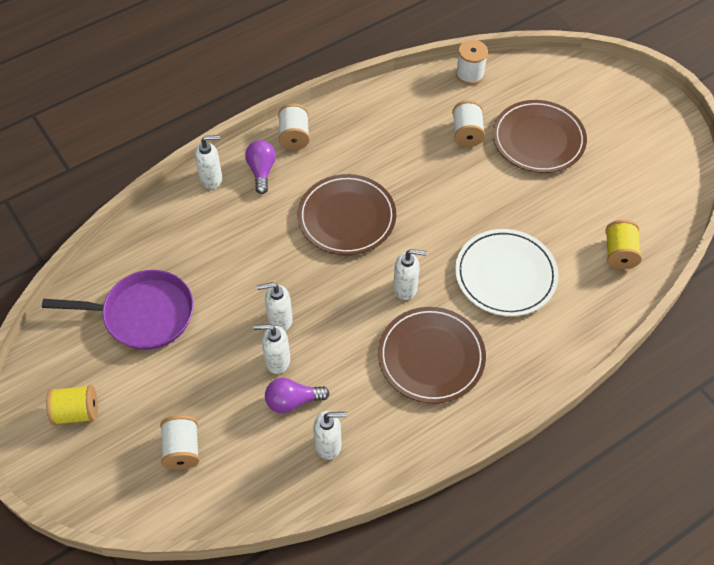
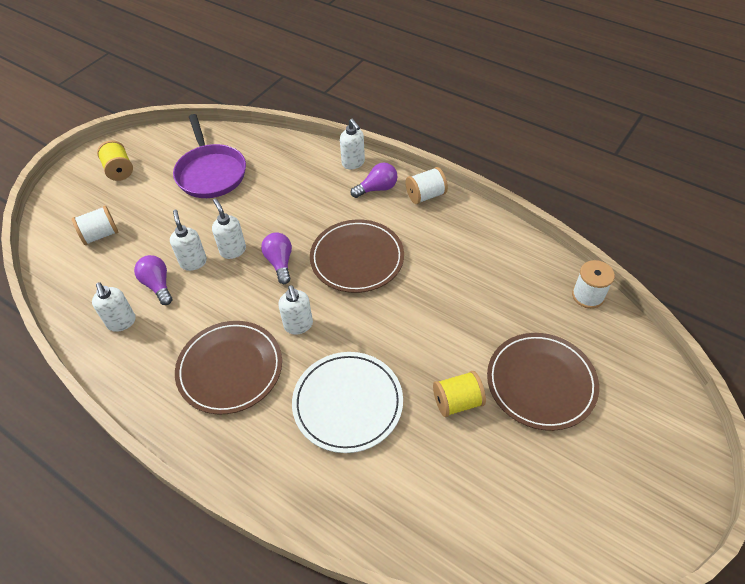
camera: 70 degrees right, 5 degrees down
(319, 282) = (280, 263): none -> purple light bulb
(467, 133) = (508, 317): white spool -> none
(619, 253) = (426, 510): yellow spool -> yellow spool (457, 402)

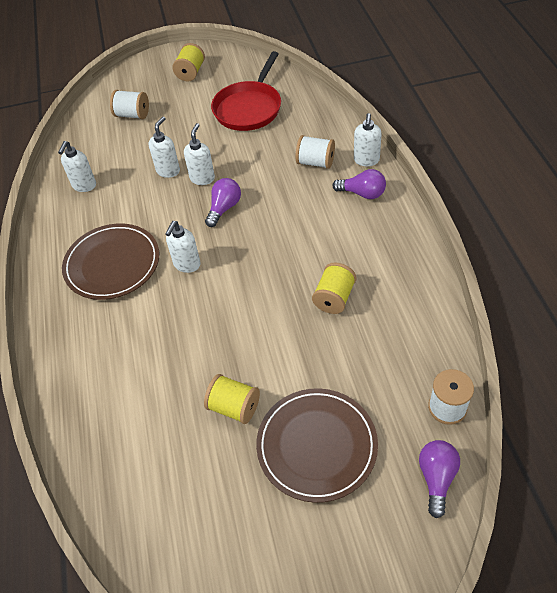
camera: 45 degrees right, 0 degrees up
(158, 285) = (130, 173): purple light bulb -> purple light bulb (436, 478)
(211, 173) = (249, 108): purple pan -> red pan
(347, 403) = (158, 346): white plate -> none
(357, 258) = (283, 241): brown plate -> none
(425, 195) = (398, 223): white spool -> white spool (315, 162)
(440, 275) = (334, 298): none -> yellow spool

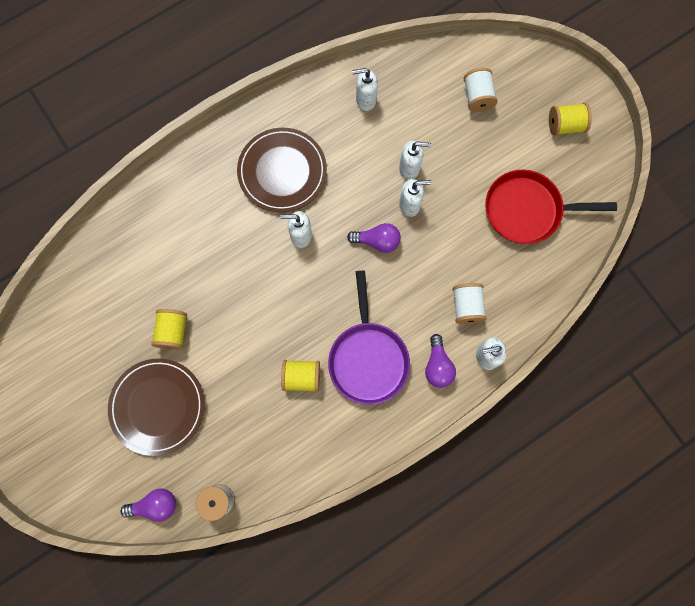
camera: 65 degrees right, 25 degrees up
(335, 241) = (368, 358): none -> purple pan

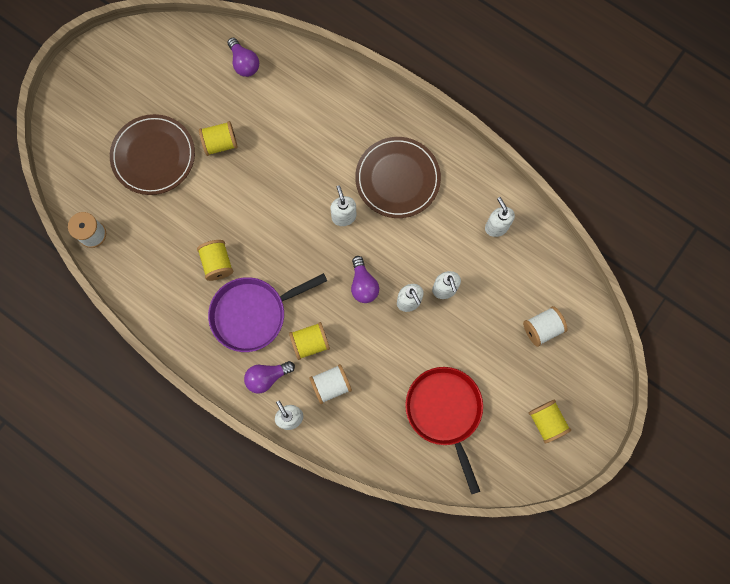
camera: 70 degrees right, 0 degrees up
(155, 505) = (73, 186): purple light bulb -> purple light bulb (244, 63)
(417, 312) = (310, 343): none -> yellow spool

